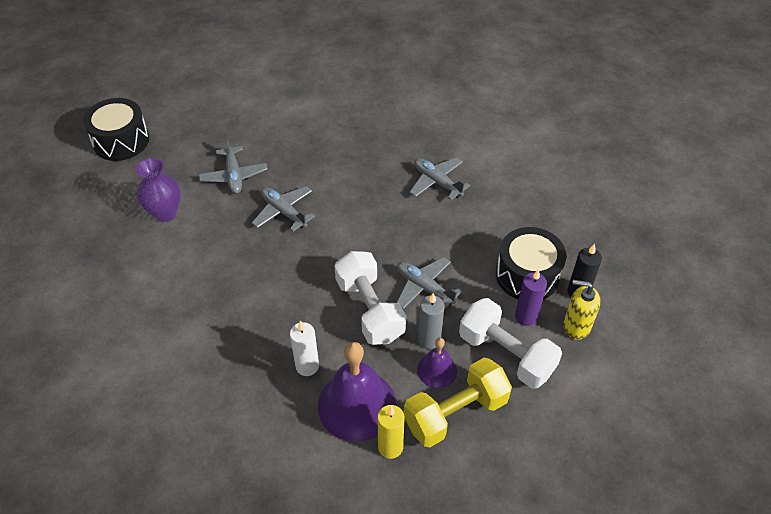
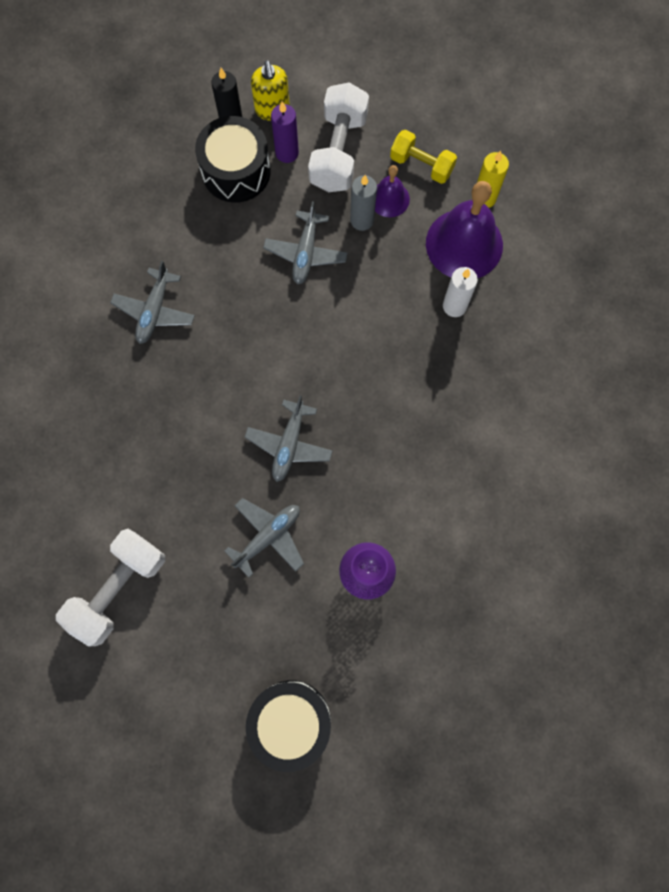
camera: 120 degrees left, 25 degrees up
(369, 310) = (361, 287): white dumbbell -> white dumbbell (119, 589)
(455, 413) = (421, 165): yellow dumbbell -> yellow dumbbell, size x0.64

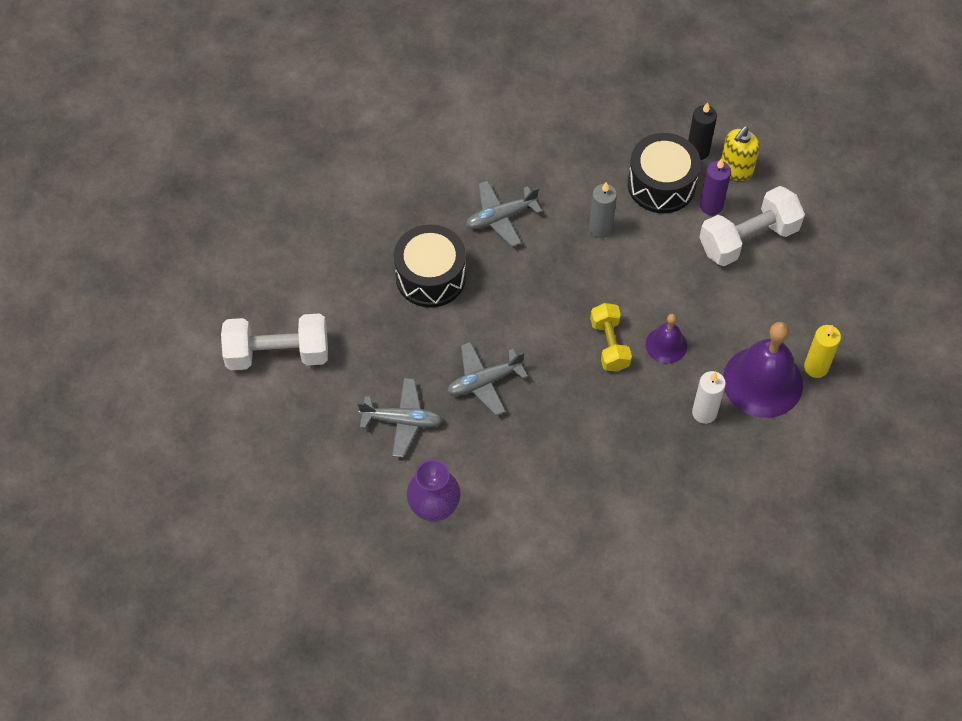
camera: 50 degrees right, 15 degrees down
(290, 721) = (280, 540): black drum -> black drum (430, 277)
(306, 253) = (644, 279): grey plane -> none
(362, 220) = (709, 296): grey candle -> grey candle (600, 228)
(389, 199) = (746, 302): purple bell -> purple bell (666, 345)
(421, 165) = (797, 303): yellow dumbbell -> yellow dumbbell (609, 345)

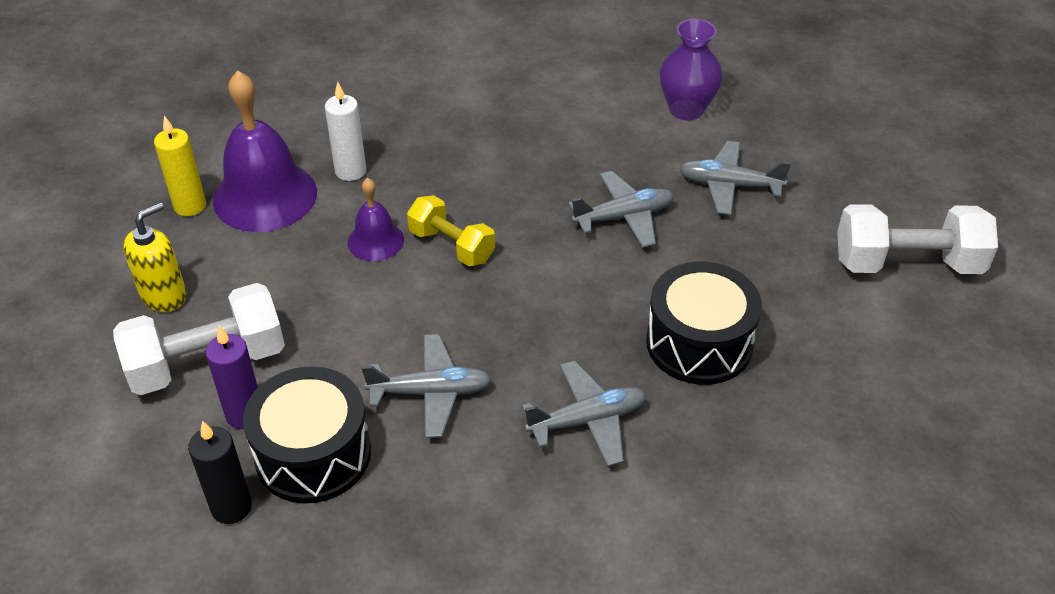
camera: 175 degrees left, 15 degrees down
(600, 228) = (430, 393): grey candle -> grey plane
(609, 345) = (452, 246): yellow dumbbell -> yellow dumbbell turned 45 degrees counterclockwise
(736, 169) = (179, 470): yellow soap dispenser -> yellow soap dispenser (164, 296)

